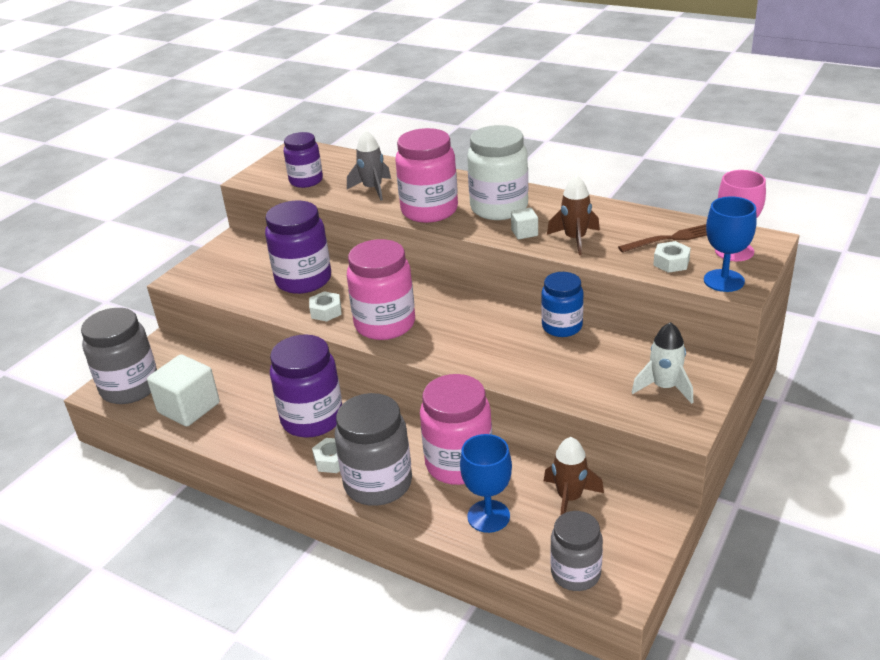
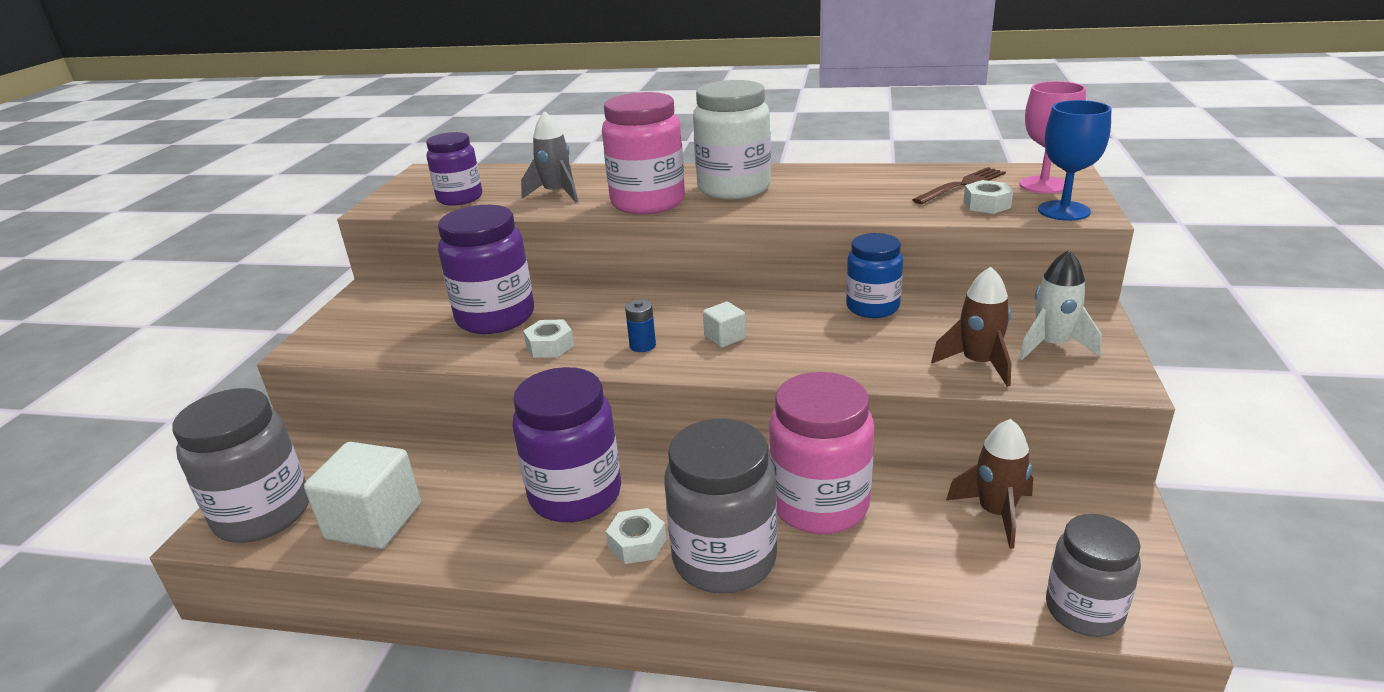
camera: 20 degrees left, 5 degrees down
(385, 324) = (642, 345): pink jar -> blue battery
(488, 516) = (909, 564): blue goblet -> none
(524, 233) = (787, 205): white cube -> white cube (725, 338)
(575, 239) = (853, 201): brown rocket -> brown rocket (978, 363)

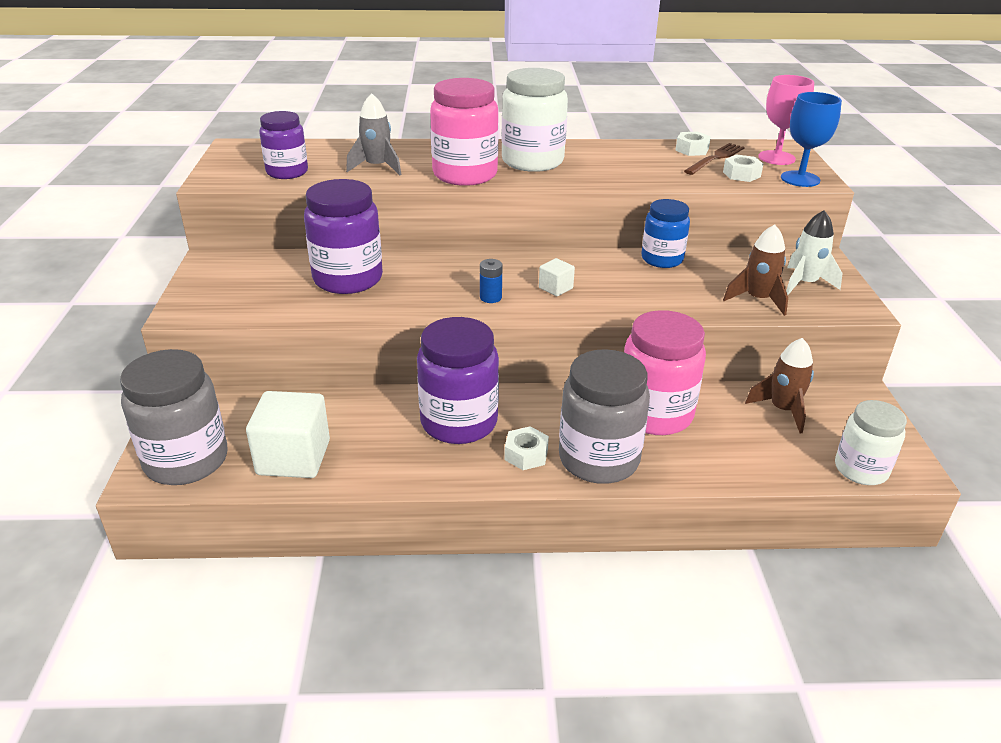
camera: 15 degrees left, 5 degrees up
(550, 346) = (410, 301): white nut -> white nut (692, 149)
(1084, 611) = (861, 469): grey jar -> white jar

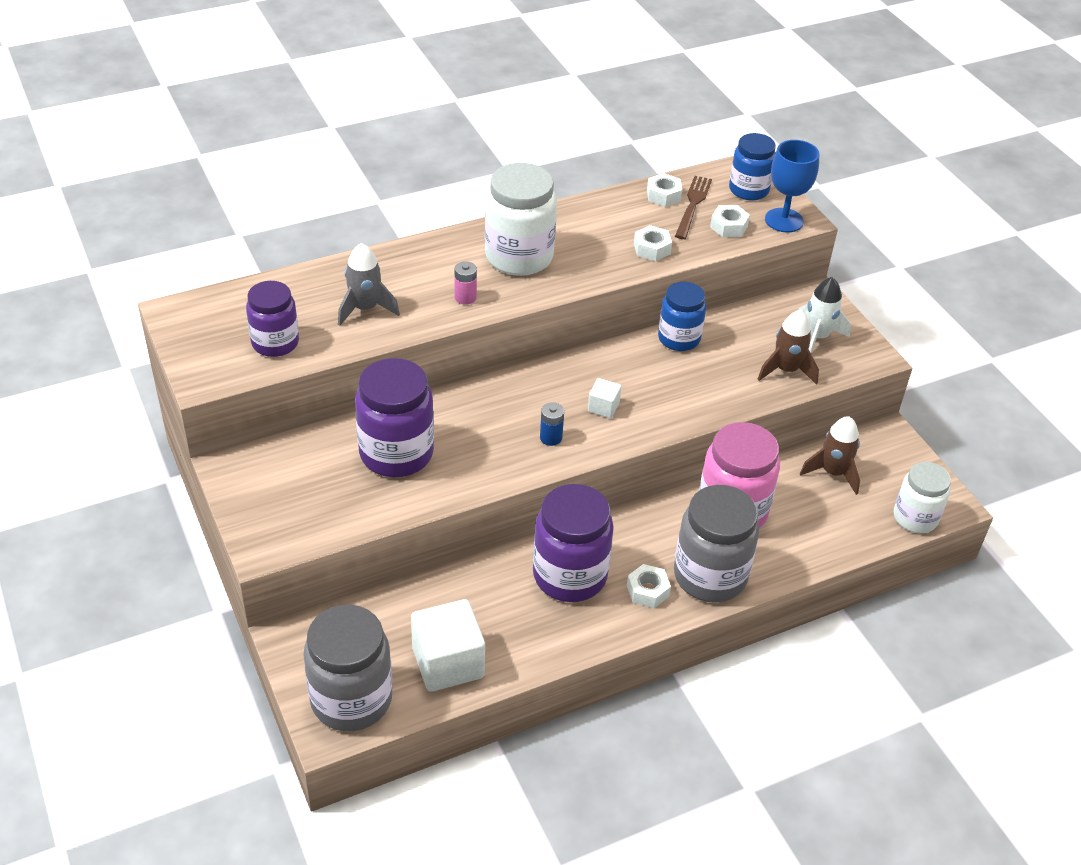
camera: 25 degrees left, 10 degrees up
(465, 175) = (465, 297): pink jar -> pink battery
(656, 175) = (652, 249): none -> white nut
(776, 158) = (748, 190): pink goblet -> blue jar

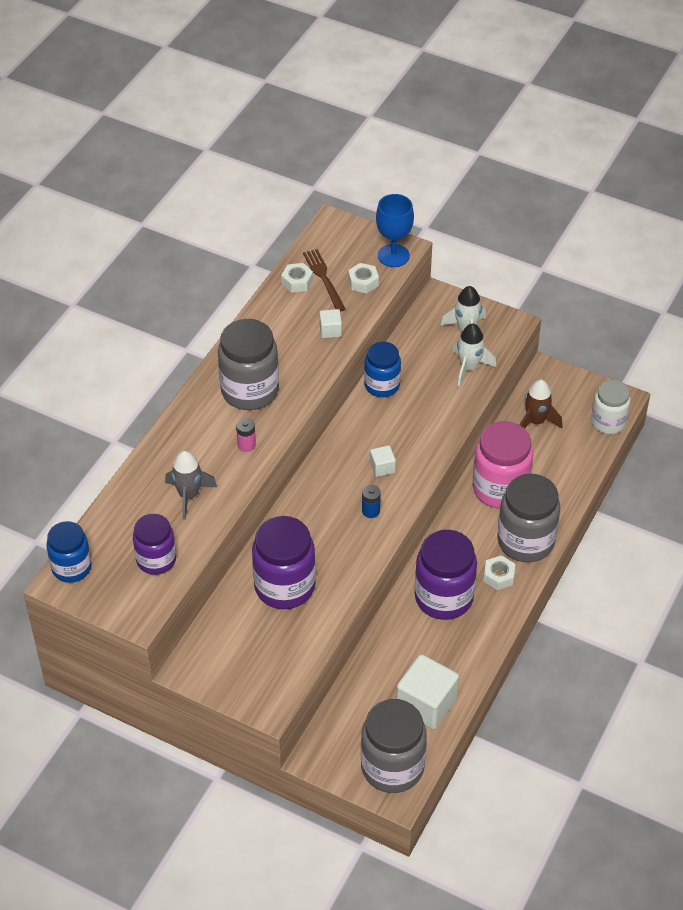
camera: 35 degrees left, 5 degrees up
(519, 257) = (250, 391): white jar -> grey jar
(652, 249) = (330, 330): white nut -> white cube
(748, 190) = (348, 243): blue jar -> blue jar (71, 568)
(786, 370) = (469, 367): brown rocket -> white rocket

